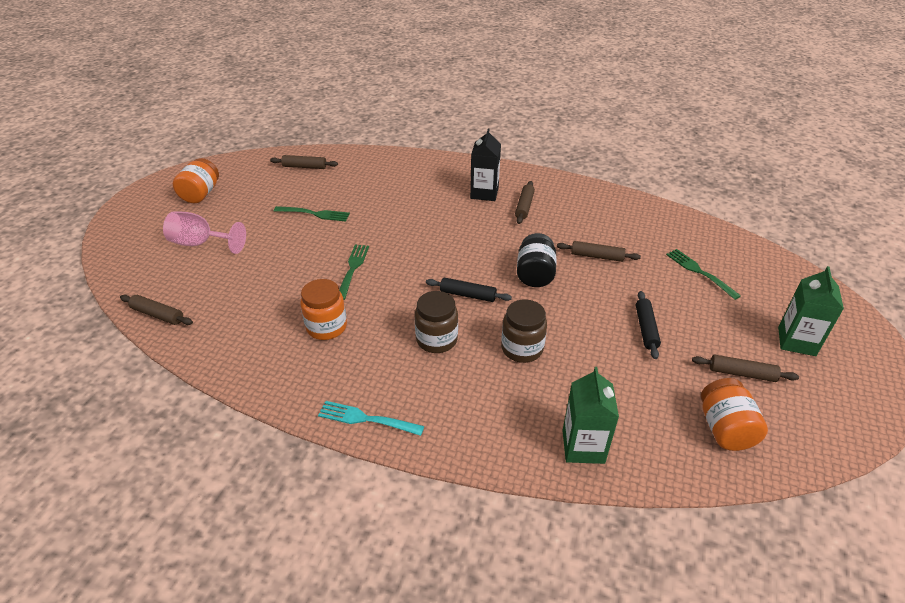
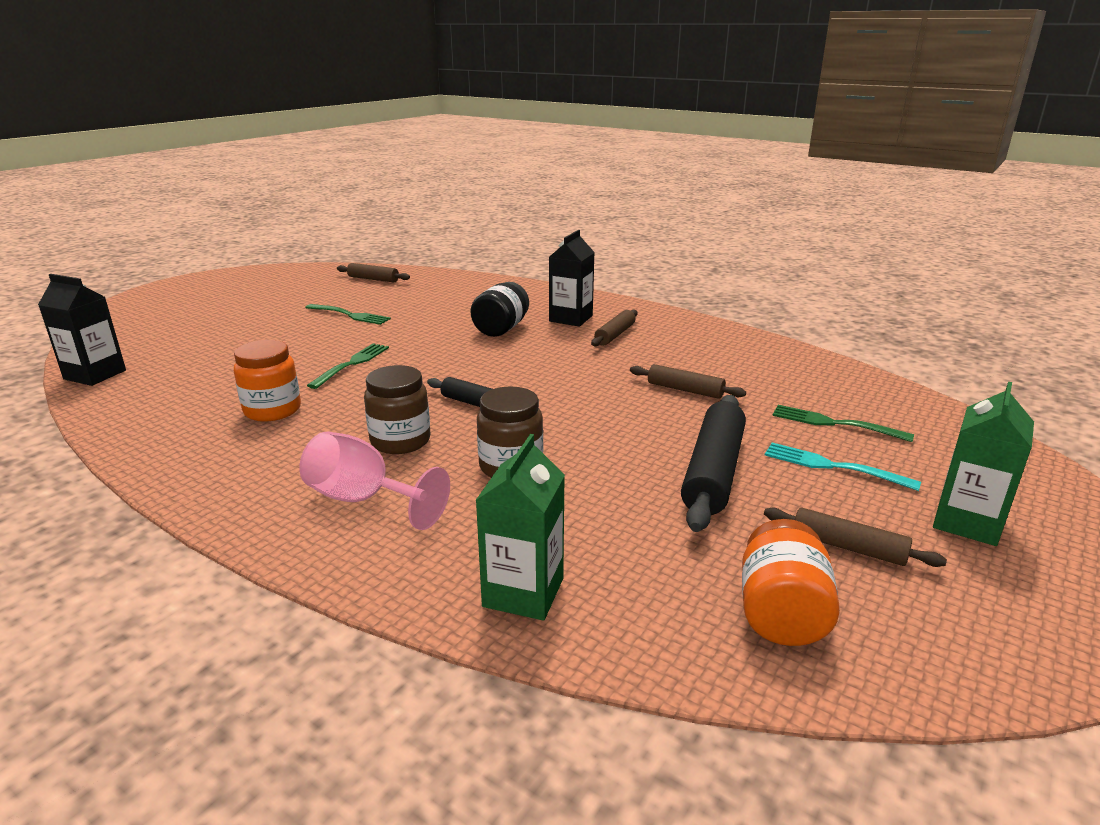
camera: 15 degrees right, 15 degrees down
(158, 315) = (95, 375): brown rolling pin -> black carton
(200, 194) = (241, 288): orange jar -> none
(201, 243) = (202, 325): pink goblet -> pink goblet (363, 500)
(366, 419) = (238, 506): turquoise fork -> turquoise fork (833, 466)
(535, 274) = (584, 396): black jar -> black jar (501, 329)
(646, 328) = (713, 472): black rolling pin -> black rolling pin, size x1.75
(699, 272) = (834, 423): green fork -> green fork turned 45 degrees counterclockwise

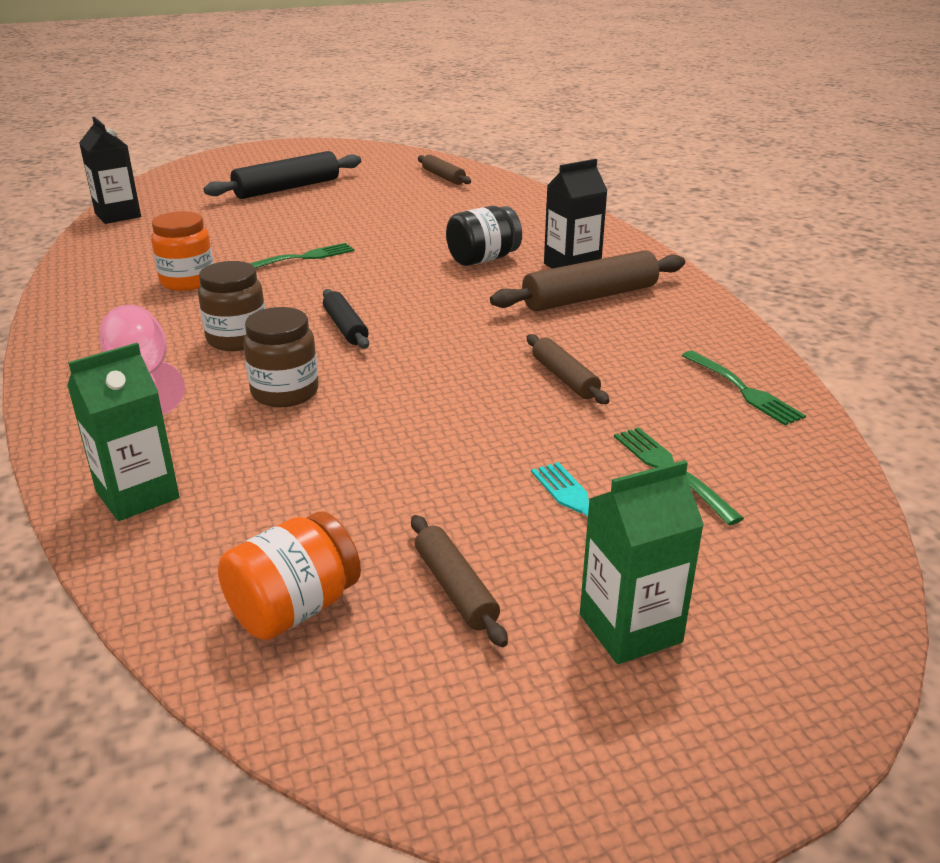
camera: 35 degrees right, 5 degrees up
(350, 315) = (369, 210): green fork -> green fork (743, 390)
(615, 335) = (590, 297): brown rolling pin -> brown rolling pin, size x1.75
(713, 472) = (450, 467): black rolling pin -> black rolling pin (287, 188)

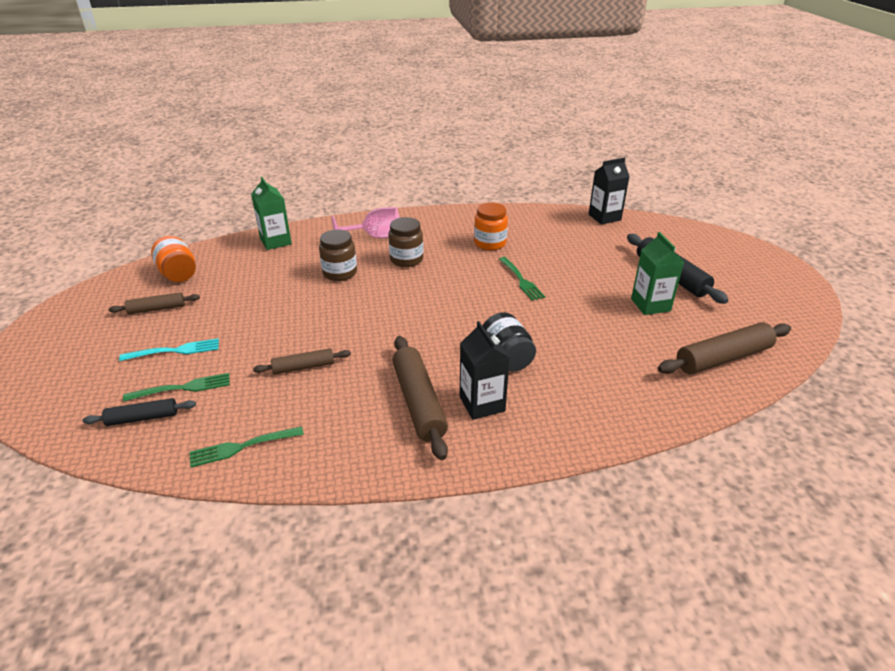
camera: 100 degrees right, 5 degrees up
(345, 327) = (408, 292): black rolling pin -> black rolling pin (142, 418)
(443, 177) = (723, 358): brown rolling pin -> brown rolling pin, size x1.75
(630, 628) = (94, 349): green carton -> green carton (650, 305)

